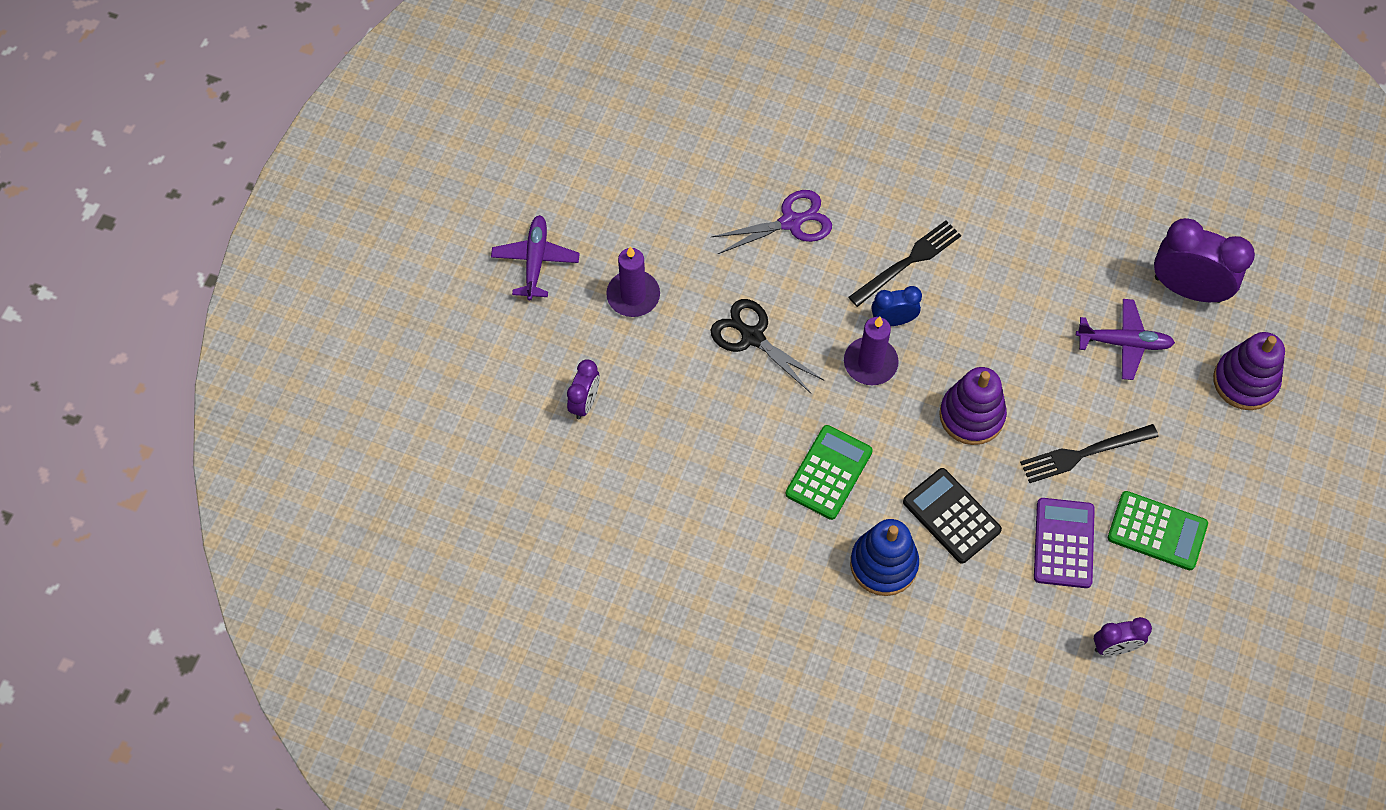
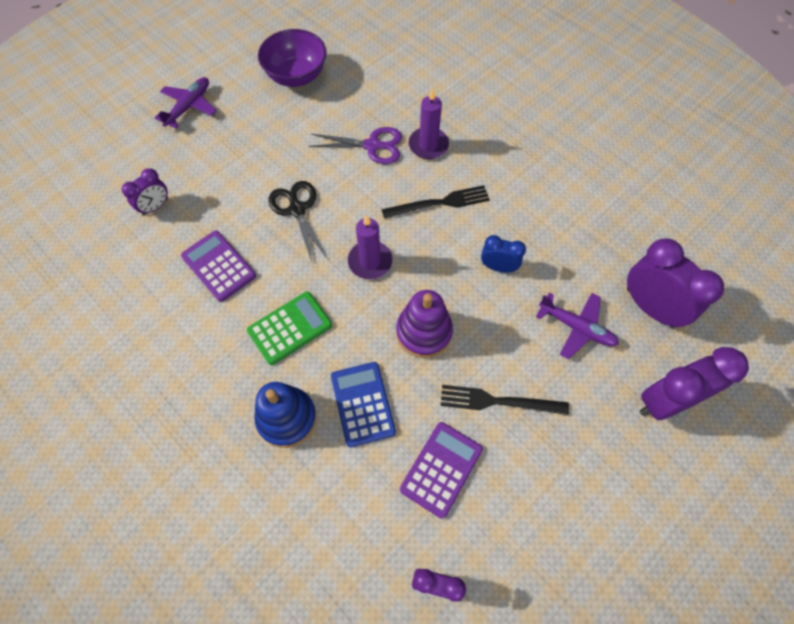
camera: 25 degrees right, 0 degrees up
(633, 295) = (236, 151): purple candle -> purple candle (428, 145)
(642, 166) = (296, 76): none -> purple bowl
(706, 439) = (219, 266): none -> purple calculator
(893, 320) = (405, 238): blue clock -> blue clock (498, 267)
(951, 516) = (363, 404): black calculator -> blue calculator
(1157, 531) = (527, 496): green calculator -> none
(1245, 381) = (666, 401): purple stacking toy -> purple clock

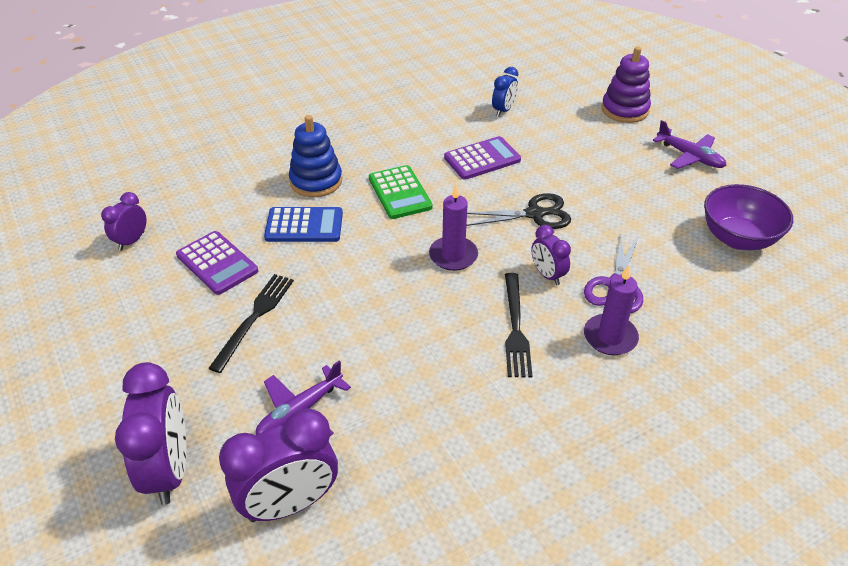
camera: 105 degrees right, 20 degrees down
(155, 207) = (560, 129): purple clock -> purple clock (547, 275)
(424, 332) = (355, 279): purple stacking toy -> purple stacking toy (624, 110)
(498, 267) = (408, 360): blue clock -> blue clock (503, 110)

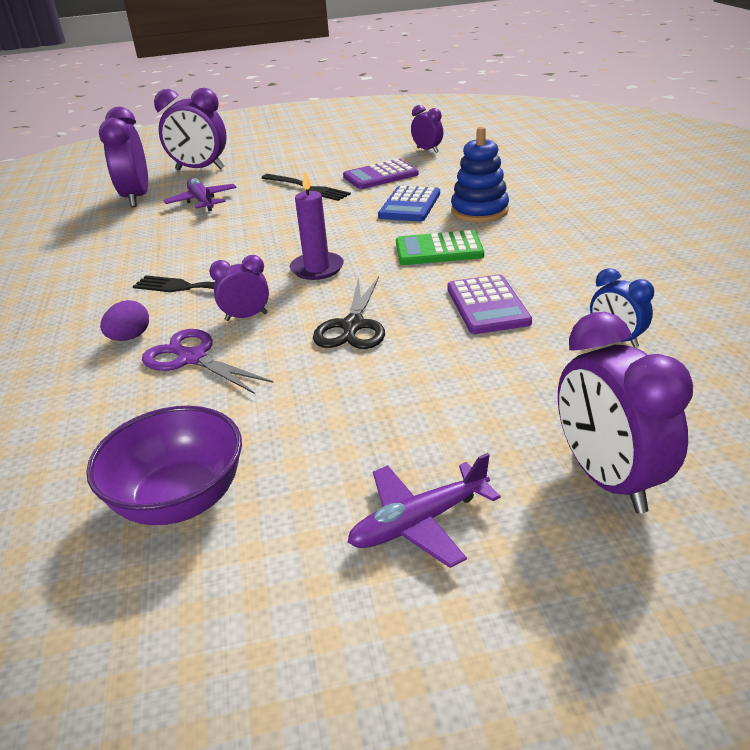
camera: 110 degrees right, 10 degrees down
(610, 337) = (130, 337): purple candle -> purple egg
(624, 110) = (607, 479): purple stacking toy -> purple clock

